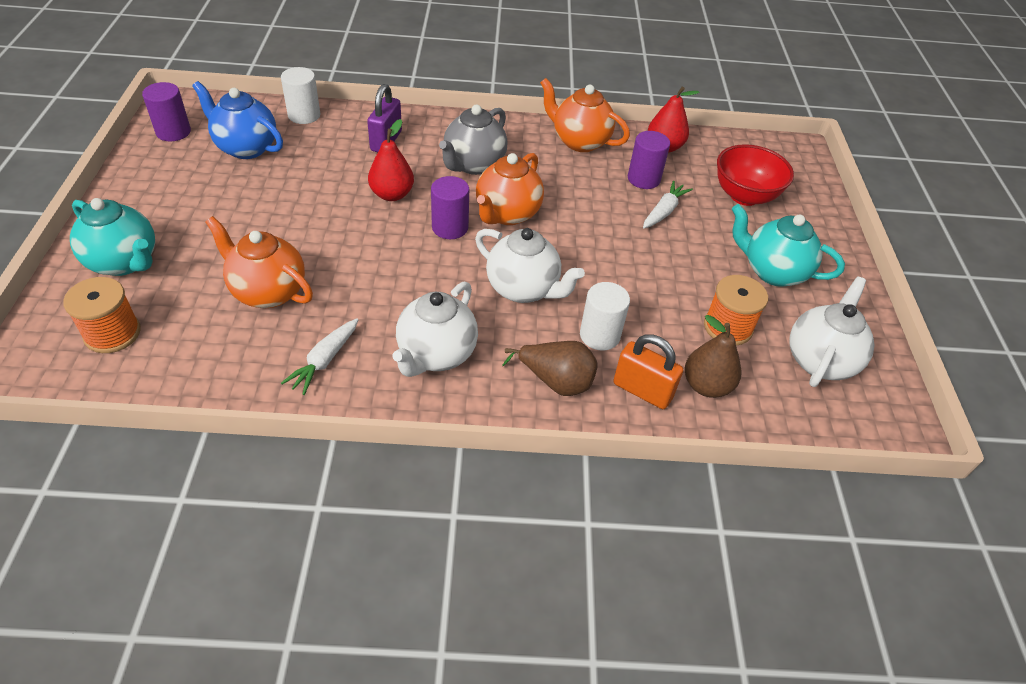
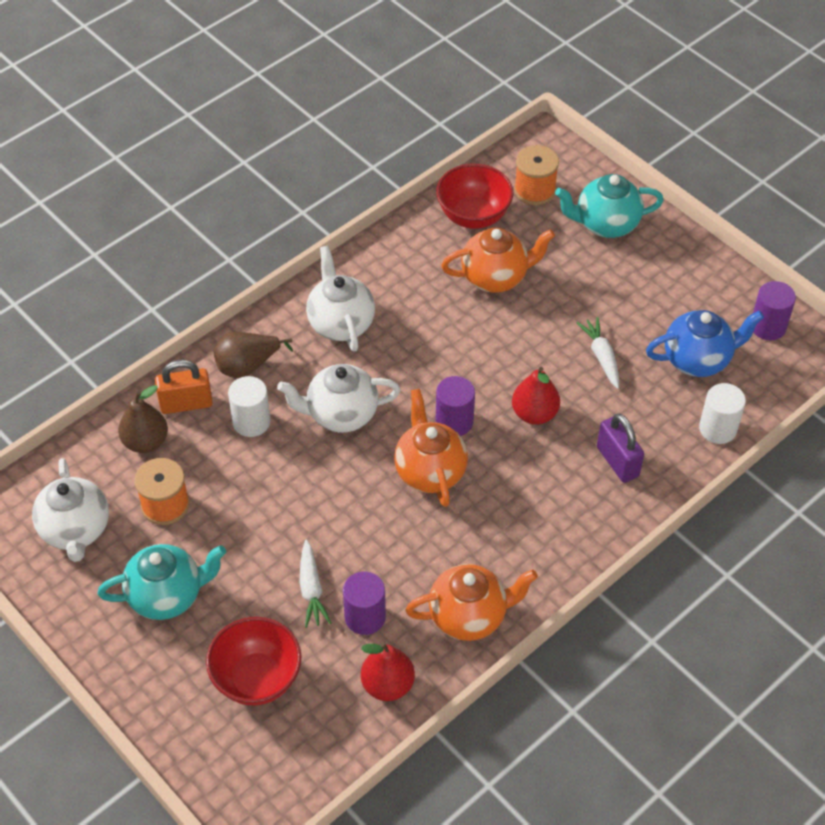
camera: 140 degrees right, 5 degrees up
(195, 354) = (473, 216): none -> red bowl
(324, 361) = (399, 268): white carrot -> white carrot (601, 356)
(473, 165) = (518, 500): grey teapot -> none

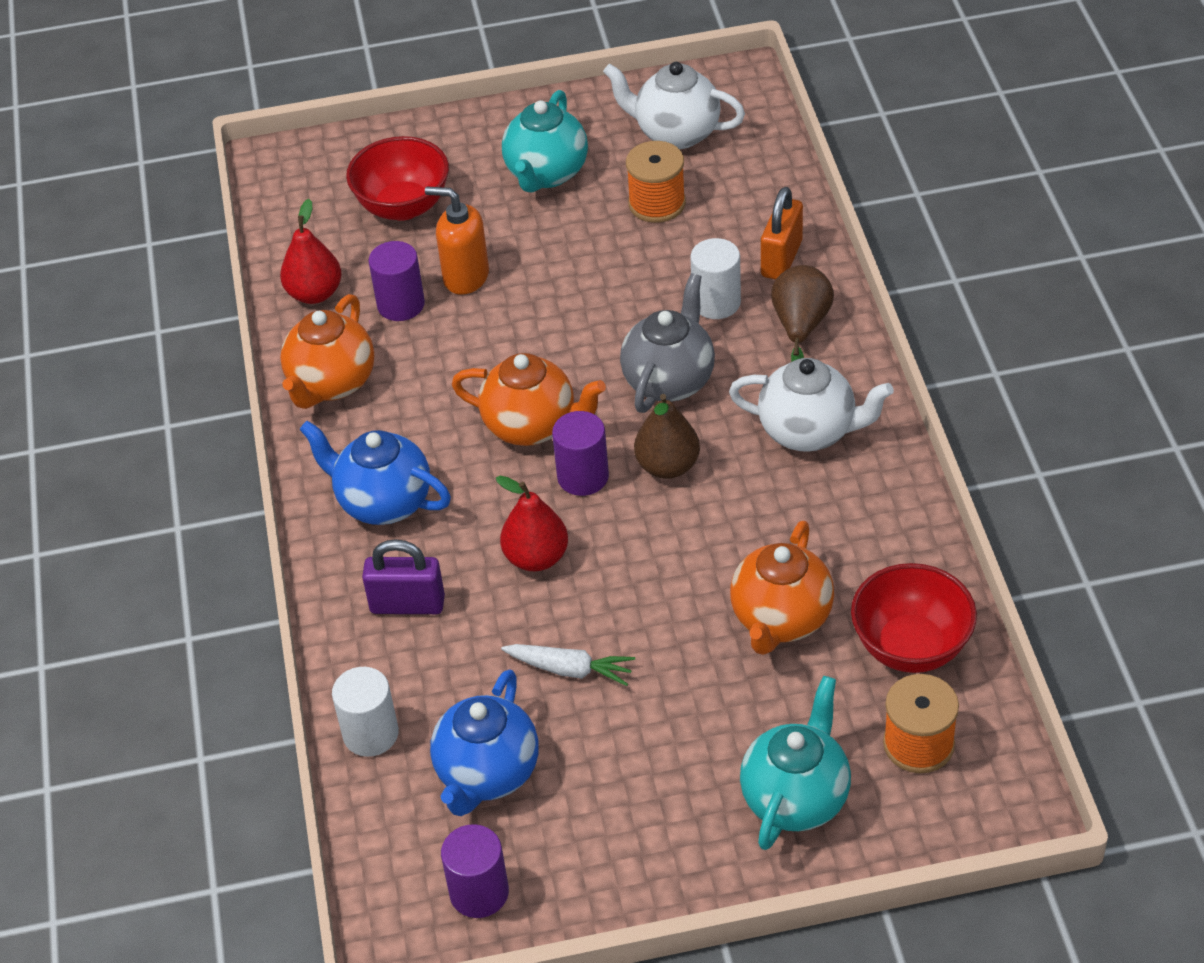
camera: 125 degrees right, 5 degrees down
(145, 442) = (752, 212): brown pear -> brown pear (667, 466)
(311, 589) = (465, 277): white carrot -> orange soap dispenser
(341, 414) = (669, 380): white teapot -> grey teapot
(550, 521) = (383, 502): none -> blue teapot

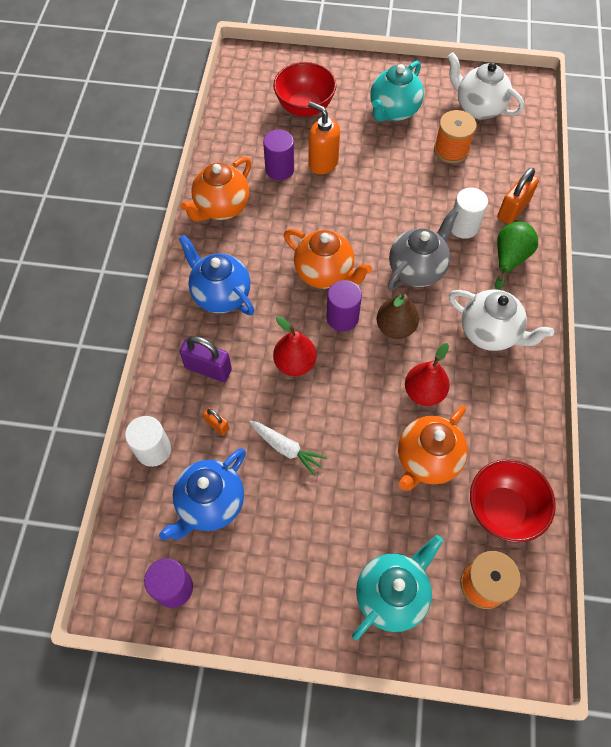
camera: 15 degrees right, 15 degrees up
(315, 293) = (234, 147): red pear -> red pear (424, 392)
(453, 672) = (217, 425): none -> orange padlock
(801, 326) = (509, 258): brown pear -> green pear

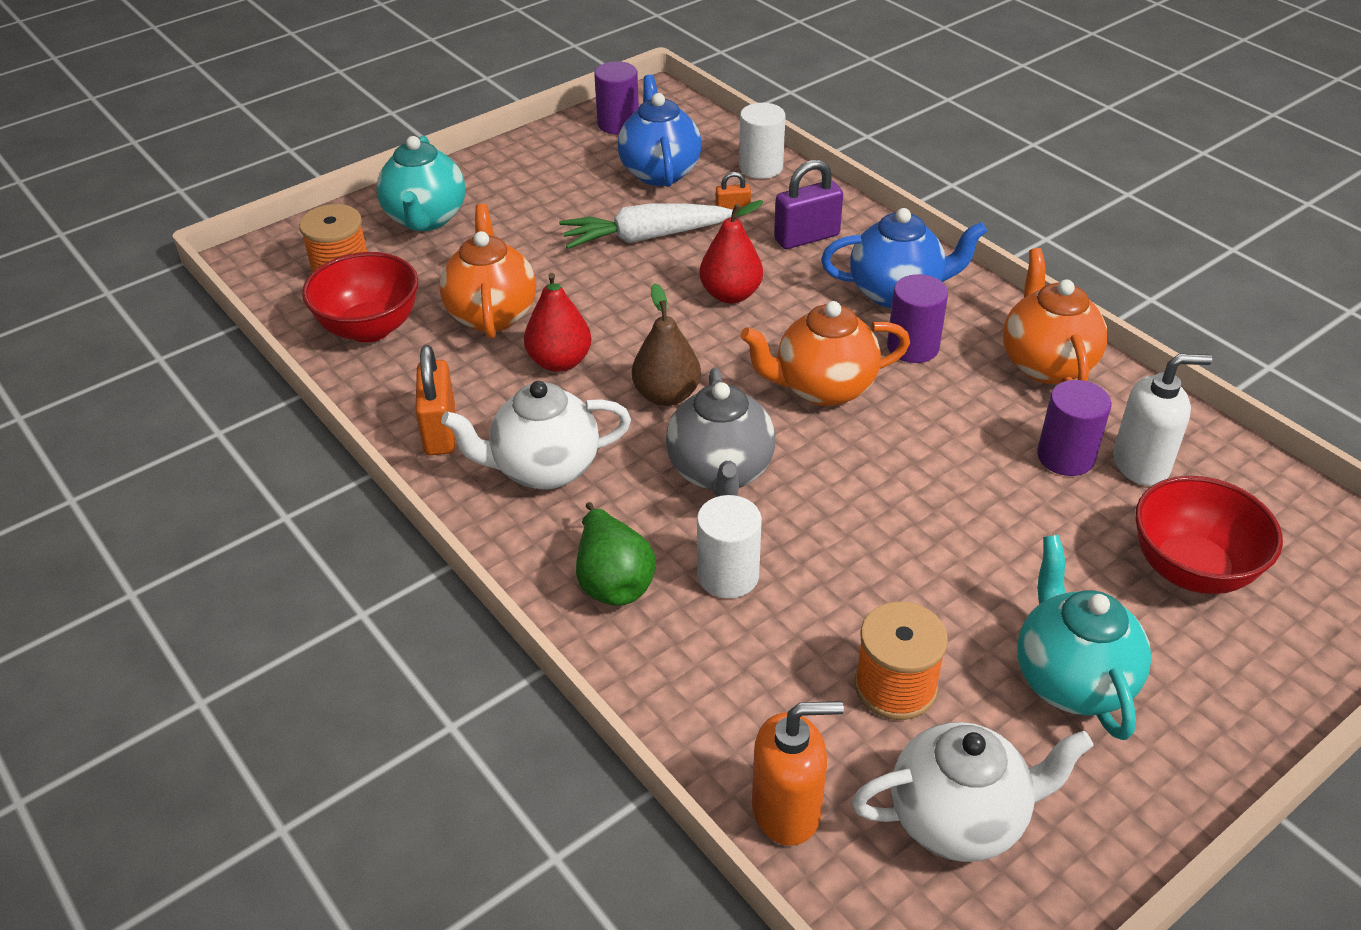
camera: 135 degrees right, 20 degrees down
(259, 146) = (1141, 464): none -> white soap dispenser
(286, 449) = (644, 237): white carrot -> white carrot, size x1.53
(323, 163) = (1031, 509): orange soap dispenser -> orange soap dispenser (787, 810)
(342, 317) = (739, 363): purple cylinder -> purple cylinder (913, 347)
(513, 209) = (684, 661): orange padlock -> orange padlock (440, 431)

